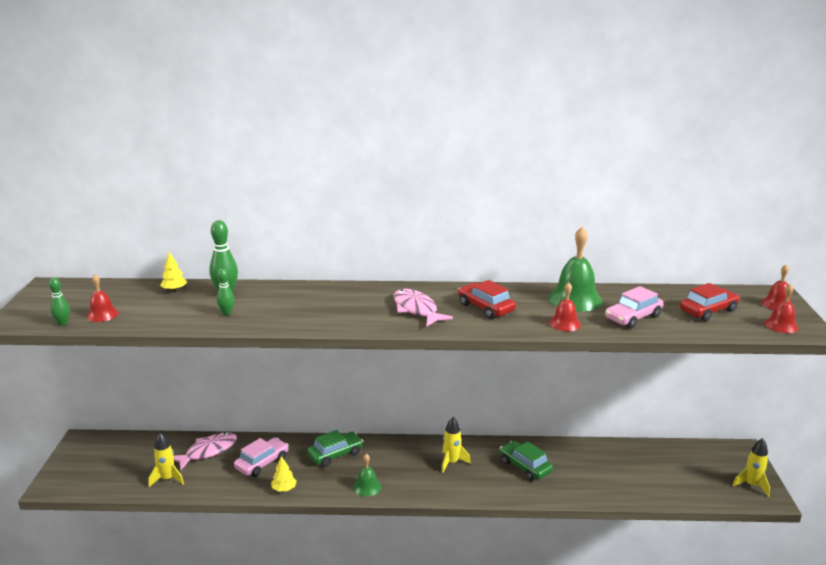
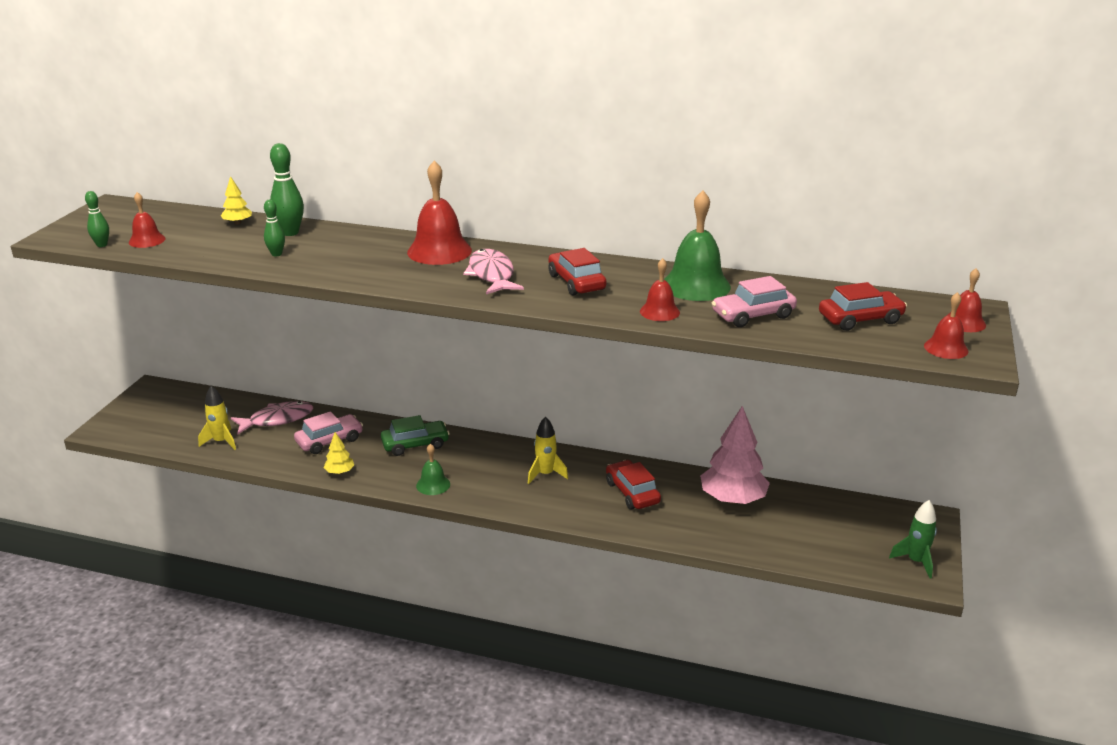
camera: 15 degrees right, 5 degrees up
(361, 295) = (439, 251): none -> red bell
(525, 466) = (632, 492): green car -> red car
(600, 459) = (732, 499): none -> pink tree
(752, 485) = (916, 561): yellow rocket -> green rocket

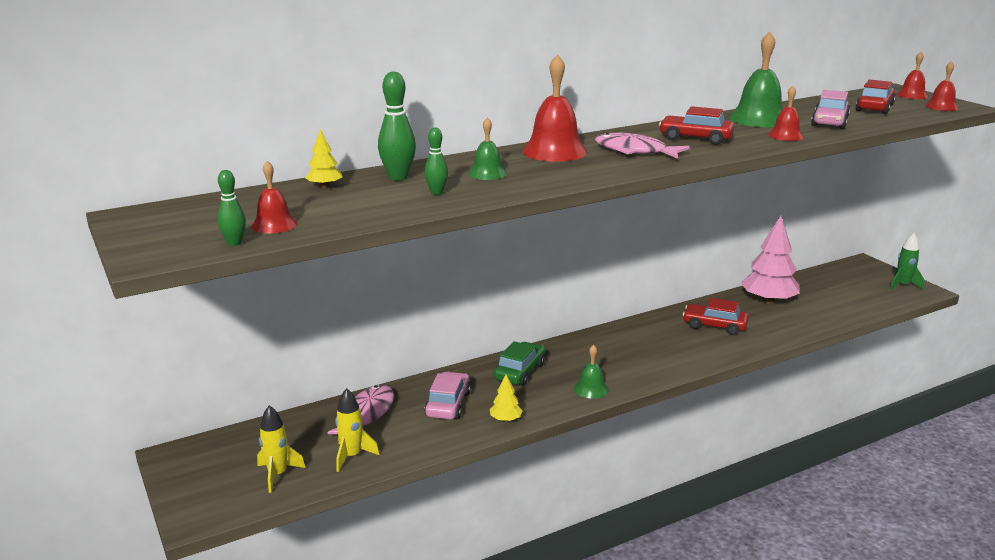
camera: 45 degrees left, 5 degrees down
(345, 252) = (487, 173): none -> green bell
(545, 474) = (645, 343): yellow rocket -> yellow rocket (277, 474)

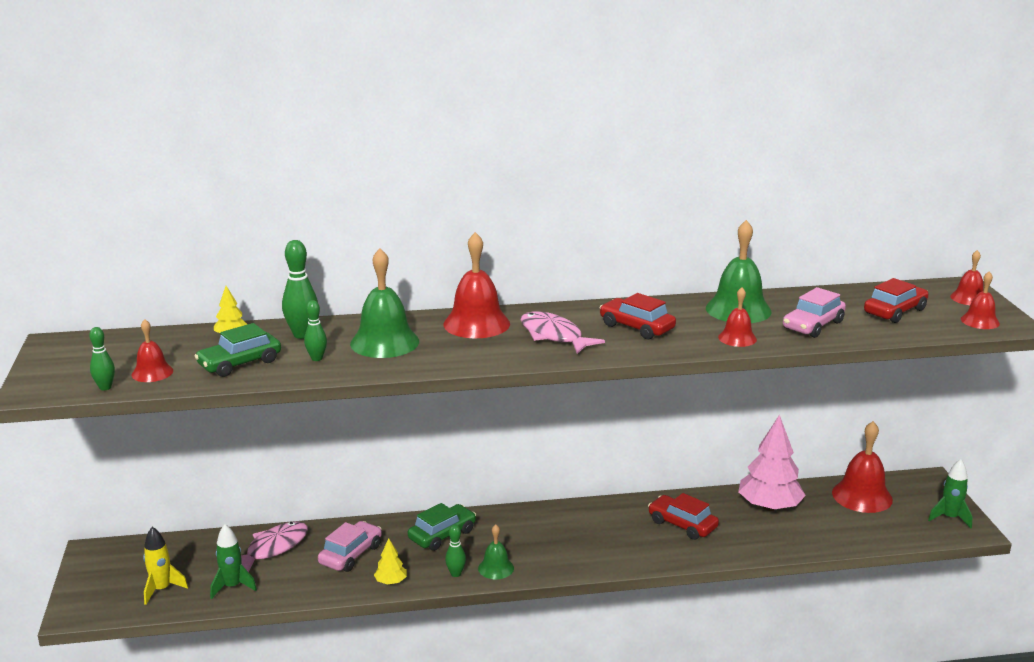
camera: 20 degrees right, 0 degrees up
(352, 456) = (232, 587): yellow rocket -> green rocket
(361, 205) = (240, 363): none -> green car
(487, 173) = (384, 342): green bell -> green bell, size x1.80
(559, 400) = (456, 574): none -> green bowling pin
(828, 281) = (862, 496): none -> red bell

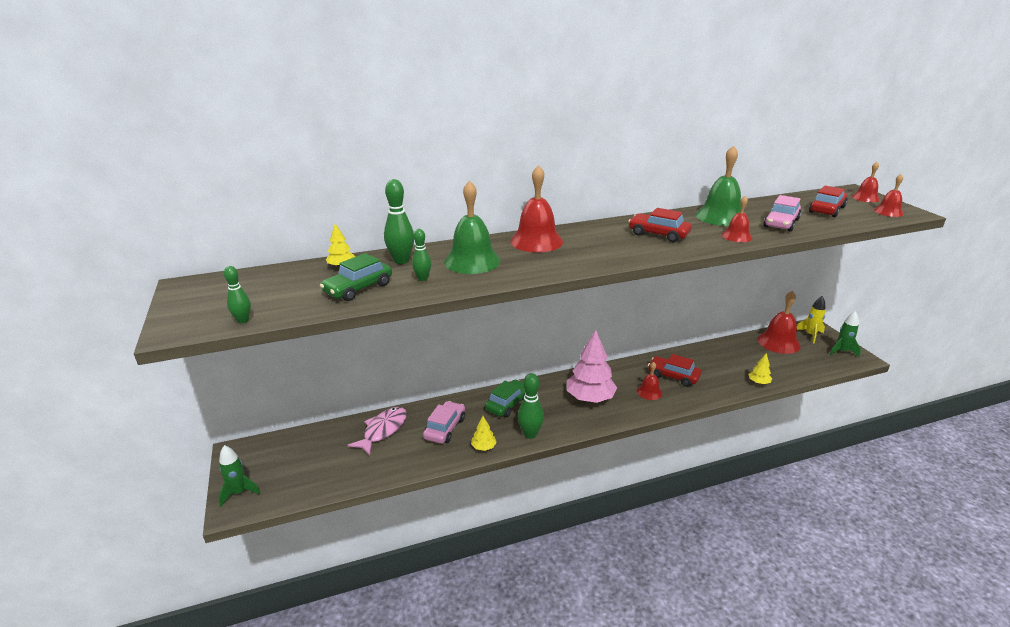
camera: 10 degrees left, 5 degrees up
(152, 372) = (283, 303): red bell -> red bell (649, 392)
(161, 589) = (302, 477): yellow rocket -> yellow rocket (810, 335)
(232, 587) = (360, 467): green rocket -> green rocket (239, 492)
(456, 574) = (530, 434): green bowling pin -> green bowling pin, size x1.66
(496, 568) = (558, 426): green bell -> none
(554, 336) = (601, 245): pink fish -> none
(769, 506) = (723, 356): pink tree -> pink tree (590, 398)
(799, 545) = (758, 382): none -> yellow tree

